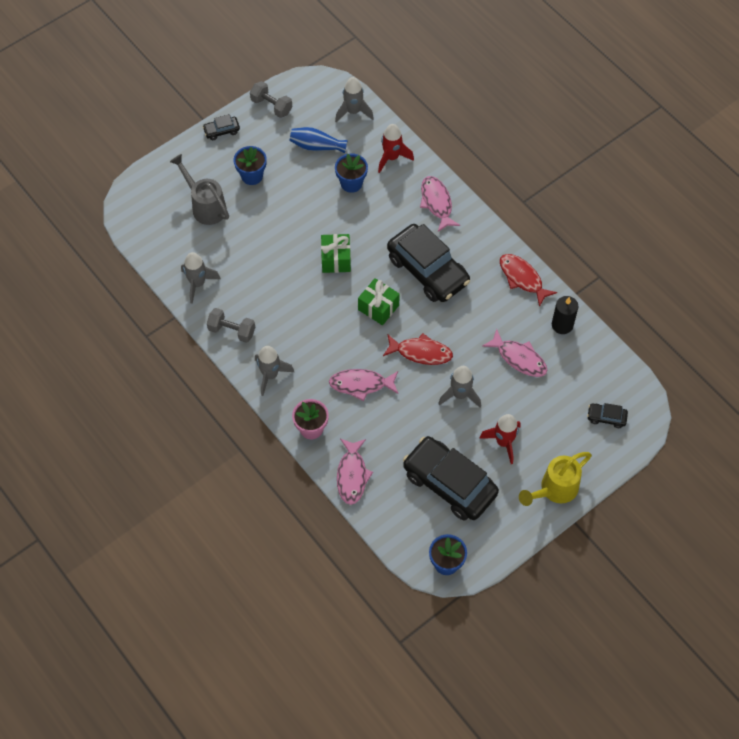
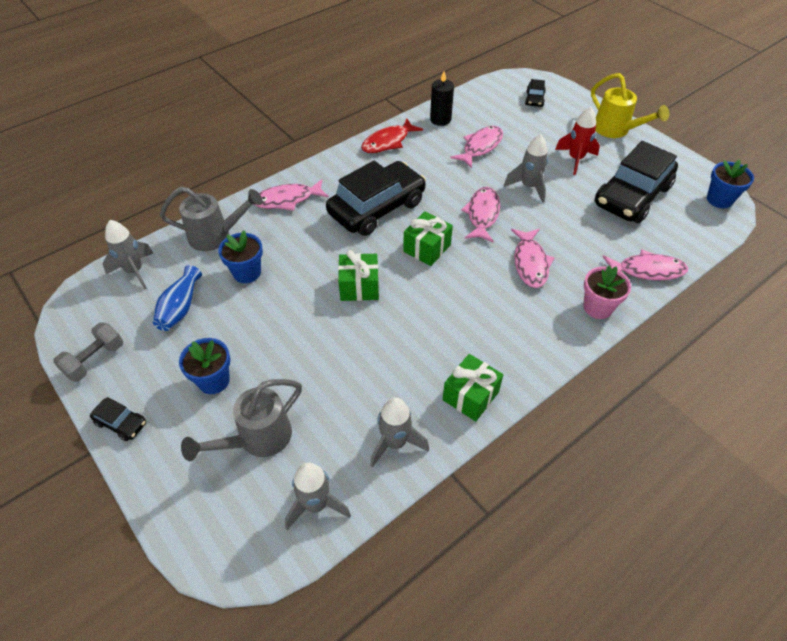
camera: 90 degrees left, 10 degrees down
(221, 131) = (121, 423): black car -> black car turned 45 degrees counterclockwise
(232, 331) = (470, 396): grey dumbbell -> green gift
(270, 375) = (532, 350): grey rocket -> grey rocket (316, 505)
(392, 157) = (216, 236): red rocket -> grey watering can
(421, 352) = (482, 214): red fish -> pink fish

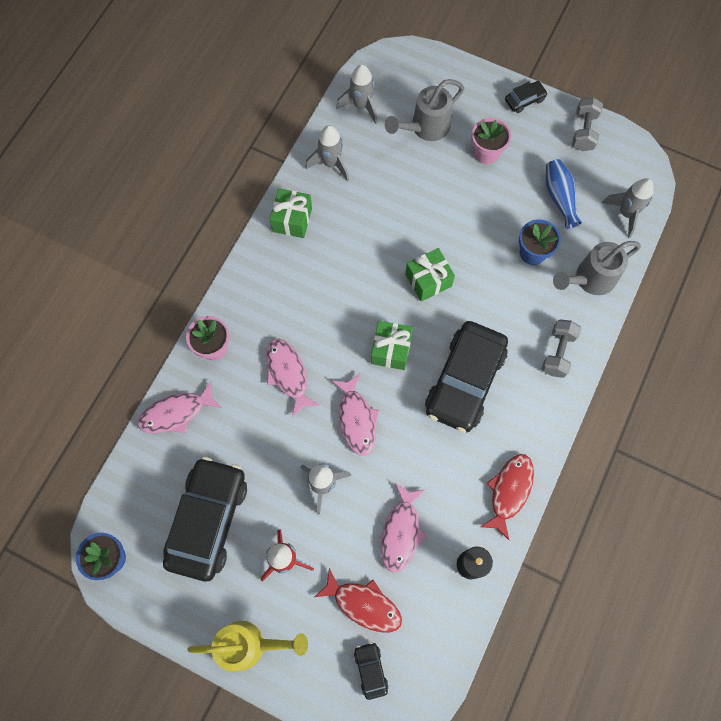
camera: 155 degrees right, 20 degrees up
(121, 423) = (524, 100): black car -> black car turned 150 degrees clockwise
(213, 380) = (486, 153): blue flower pot -> pink flower pot
(258, 439) = (425, 128): grey watering can -> grey watering can turned 150 degrees counterclockwise
(287, 200) = (558, 352): pink fish -> grey dumbbell
(526, 124) = (363, 604): none -> red fish
(615, 130) = (249, 645): yellow watering can -> yellow watering can turned 150 degrees clockwise

